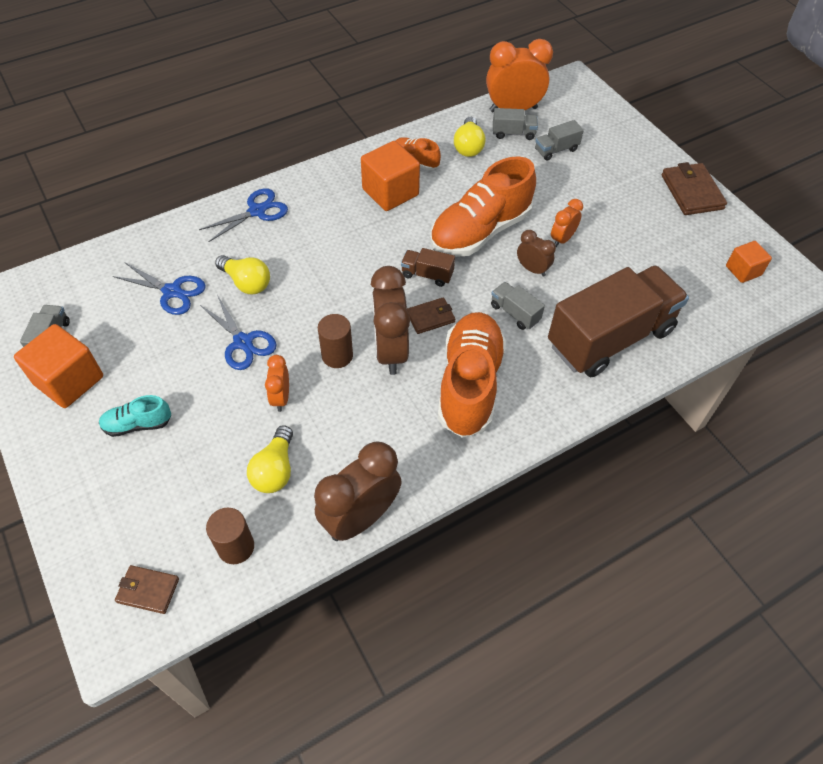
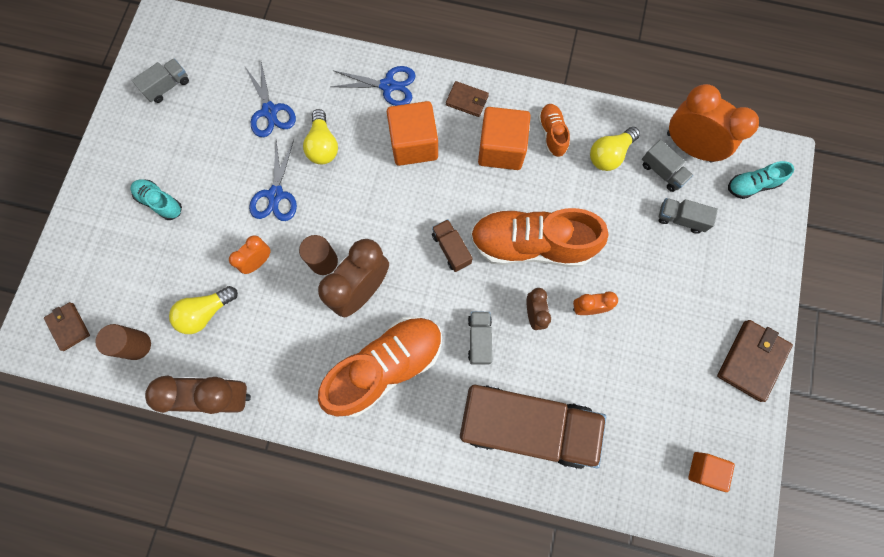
camera: 45 degrees right, 20 degrees up
(69, 380) = (151, 131): orange cube -> orange cube (414, 144)
(430, 317) = (416, 288): brown wallet -> brown wallet (467, 100)
(574, 104) = (751, 185): none -> turquoise shoe

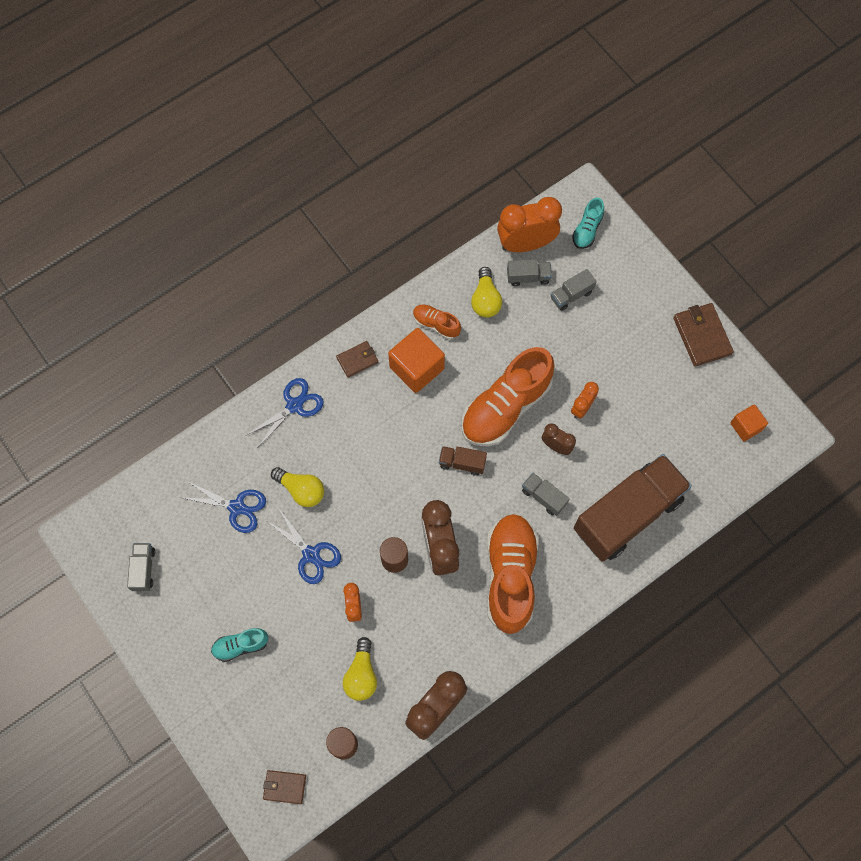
camera: 50 degrees left, 5 degrees down
(414, 144) = (359, 425): orange cube -> none

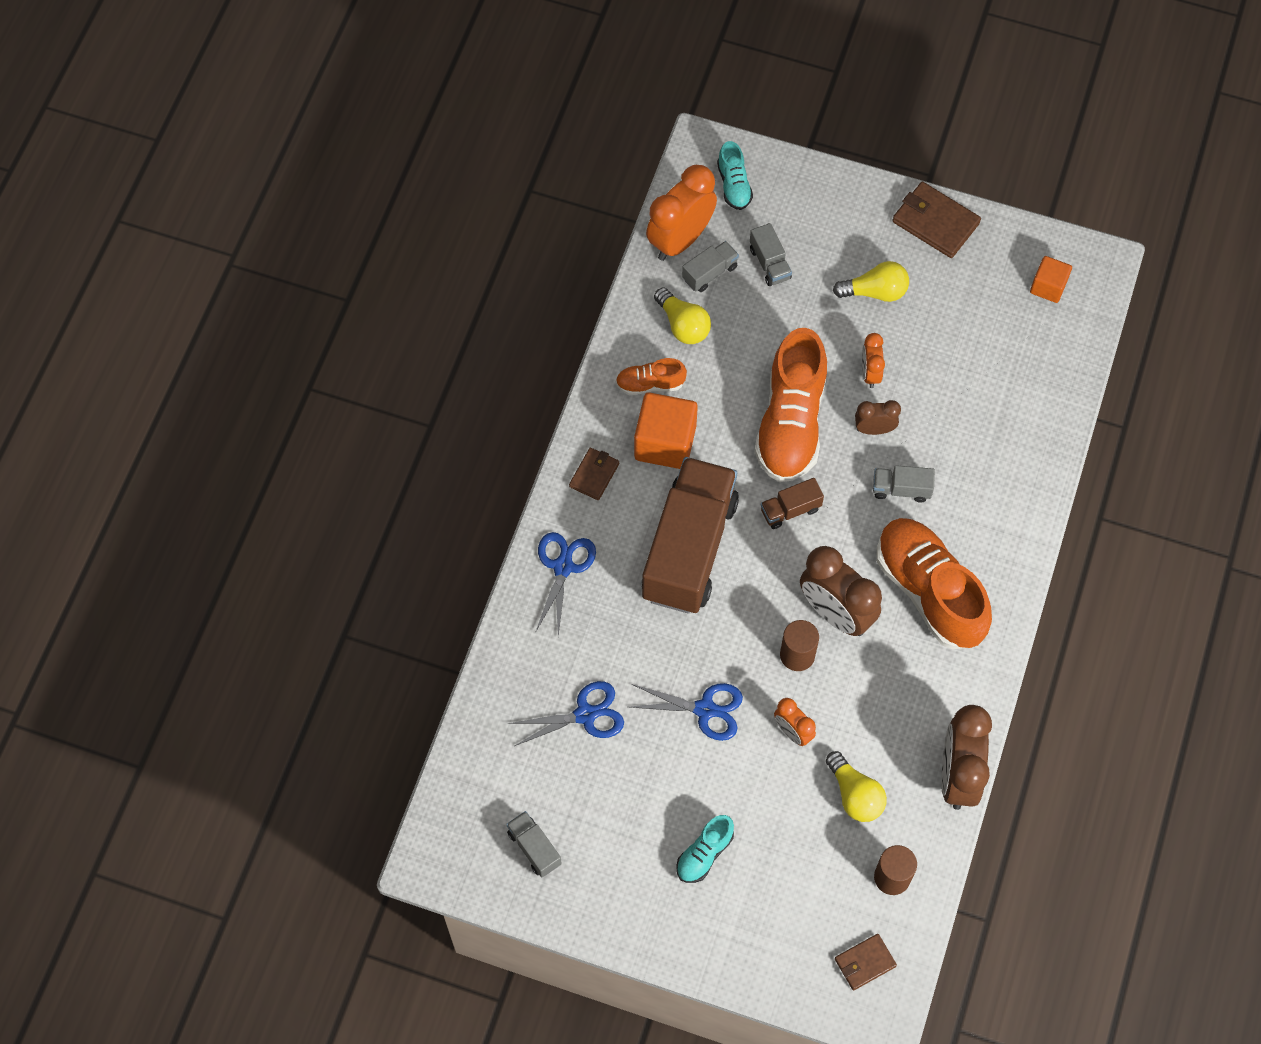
camera: 35 degrees left, 5 degrees down
(301, 490) = (641, 650): yellow light bulb -> yellow light bulb (875, 291)
(571, 295) = (769, 263): grey truck -> grey truck turned 45 degrees counterclockwise
(627, 514) = (999, 451): brown truck -> brown truck (689, 549)

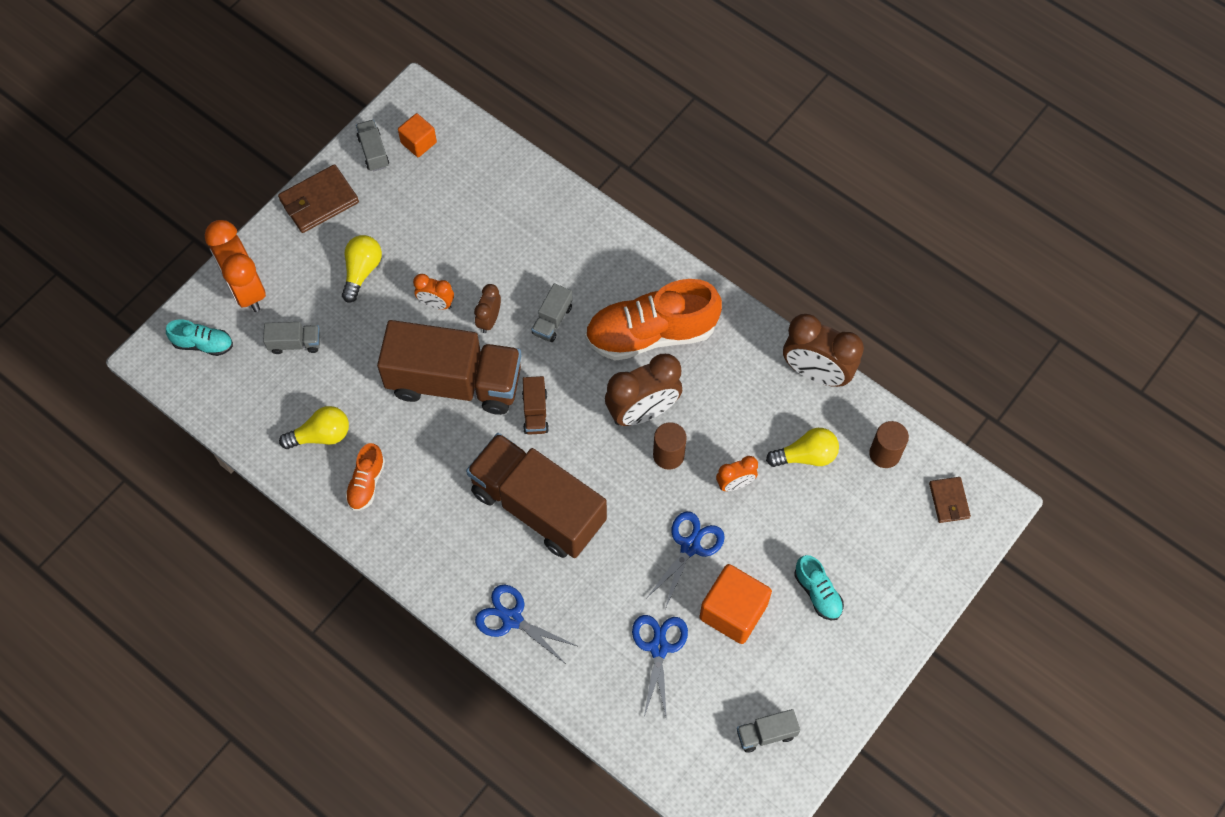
camera: 70 degrees left, 0 degrees up
(594, 475) = (434, 561): brown wallet -> none
(665, 442) = (429, 491): orange cube -> orange cube (733, 611)
(680, 240) = (235, 407): orange clock -> orange clock (246, 289)
(710, 273) = (280, 395): grey truck -> grey truck (373, 152)
(791, 422) = (454, 382): orange shoe -> brown truck

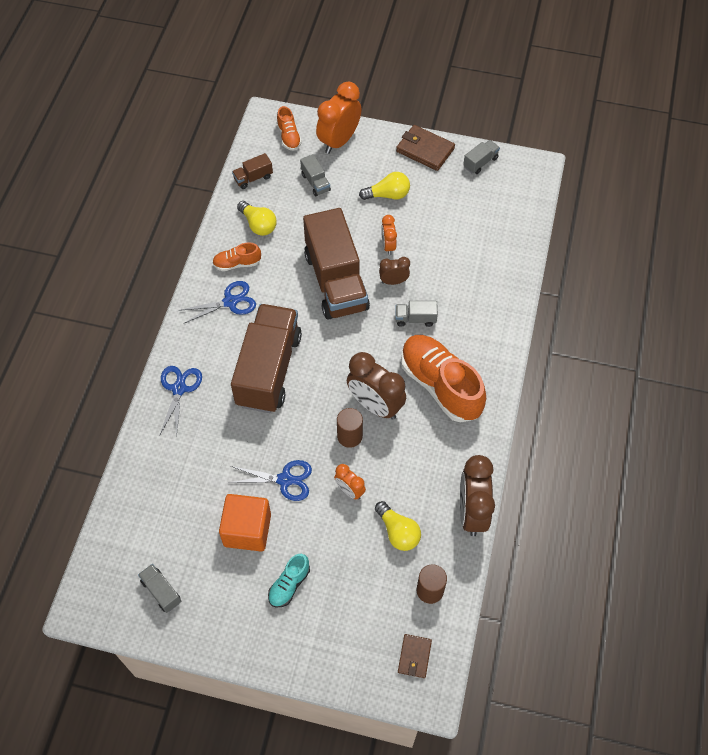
camera: 65 degrees right, 5 degrees down
(203, 344) = (289, 137): turquoise shoe -> orange shoe
(418, 142) = (504, 184): orange cube -> none
(535, 412) = (339, 338): brown truck -> brown truck (253, 178)
(659, 647) = (197, 490): blue scissors -> blue scissors (230, 302)
(949, 501) = (414, 656): brown wallet -> brown wallet turned 45 degrees counterclockwise

